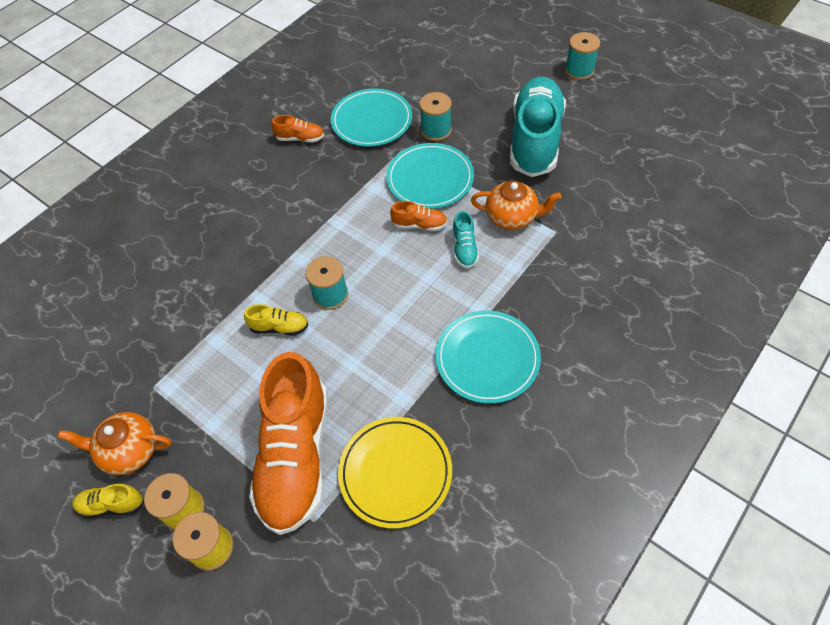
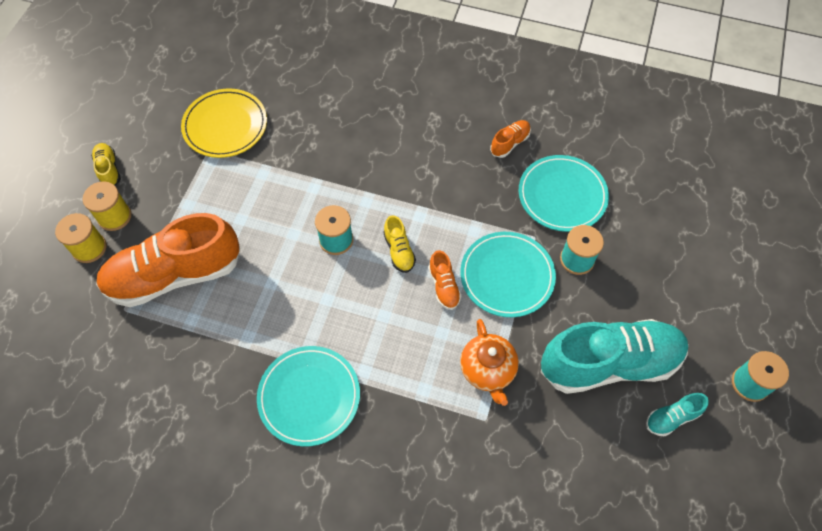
camera: 65 degrees right, 5 degrees up
(130, 451) = (152, 160): orange teapot -> none
(279, 327) = (290, 214): yellow shoe -> yellow shoe (399, 251)
(300, 138) = (509, 143): orange shoe -> orange shoe turned 120 degrees counterclockwise
(395, 472) = (177, 355): yellow plate -> yellow plate (225, 126)
(464, 248) = (430, 337): turquoise shoe -> turquoise shoe (672, 418)

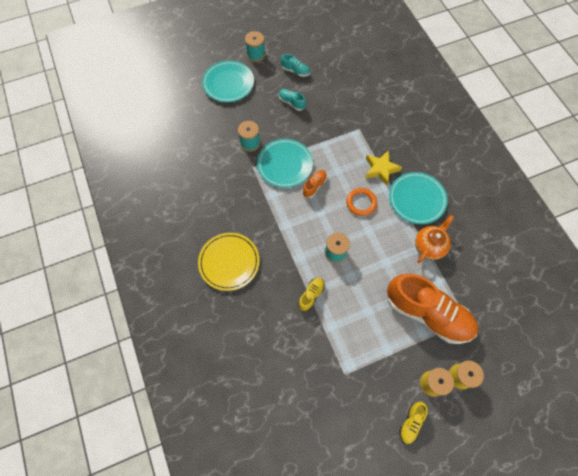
camera: 130 degrees left, 5 degrees up
(225, 126) = (321, 381): yellow plate -> yellow plate (229, 262)
(370, 321) = (361, 203): none -> orange ring
(394, 390) = (380, 169): none -> yellow star
(399, 251) = (314, 219): yellow shoe -> yellow shoe (311, 295)
(487, 371) = (337, 142): orange teapot -> orange teapot (429, 246)
(509, 143) = (202, 215): orange shoe -> none
(562, 195) = (217, 170): turquoise plate -> turquoise plate (228, 83)
(609, 363) = (291, 102): turquoise shoe -> turquoise shoe, size x0.41

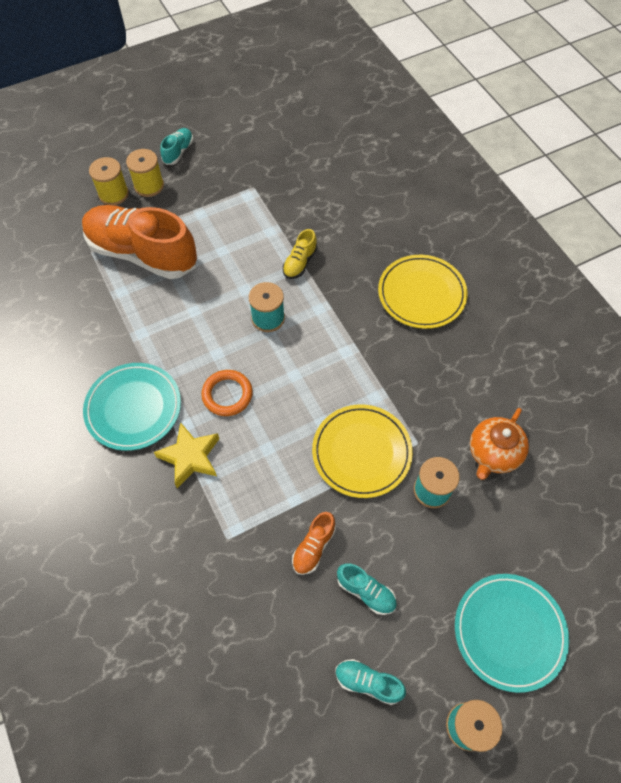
camera: 175 degrees right, 5 degrees down
(285, 164) = (361, 452): turquoise plate -> yellow plate
(314, 186) = (306, 417): orange shoe -> orange shoe (313, 547)
(411, 423) = (178, 152): yellow shoe -> turquoise shoe
(429, 246) = (125, 337): orange teapot -> orange teapot (493, 454)

